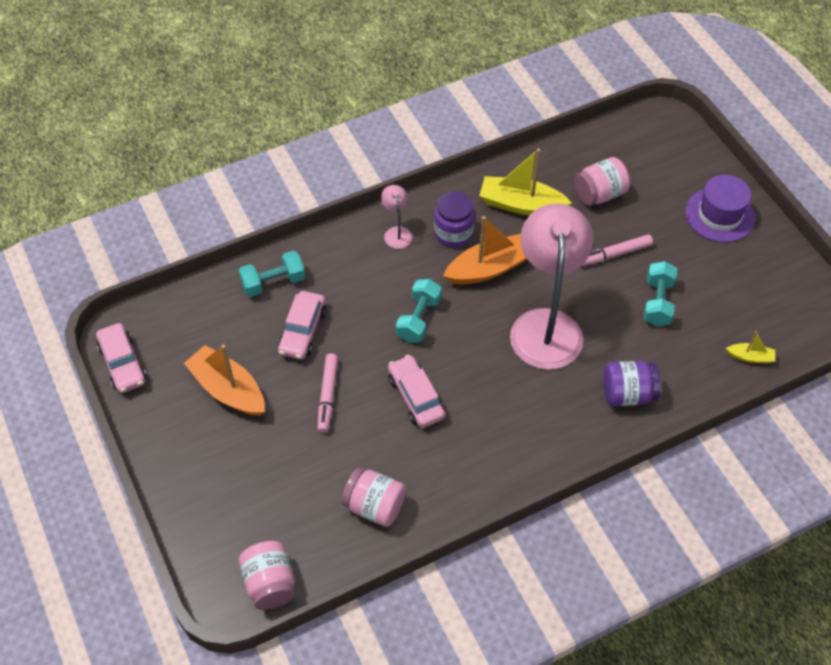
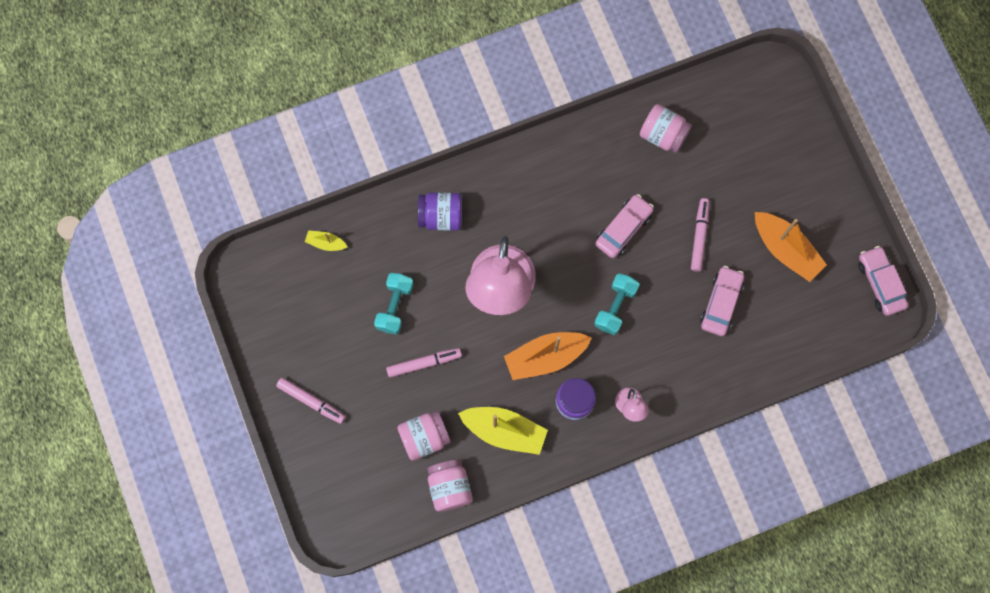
camera: 175 degrees left, 20 degrees up
(270, 583) = (745, 81): pink jar -> pink jar (449, 487)
(273, 282) = (748, 359): turquoise dumbbell -> none
(416, 397) = (623, 229): pink car -> pink car turned 120 degrees counterclockwise
(719, 215) = (311, 401): purple hat -> pink marker

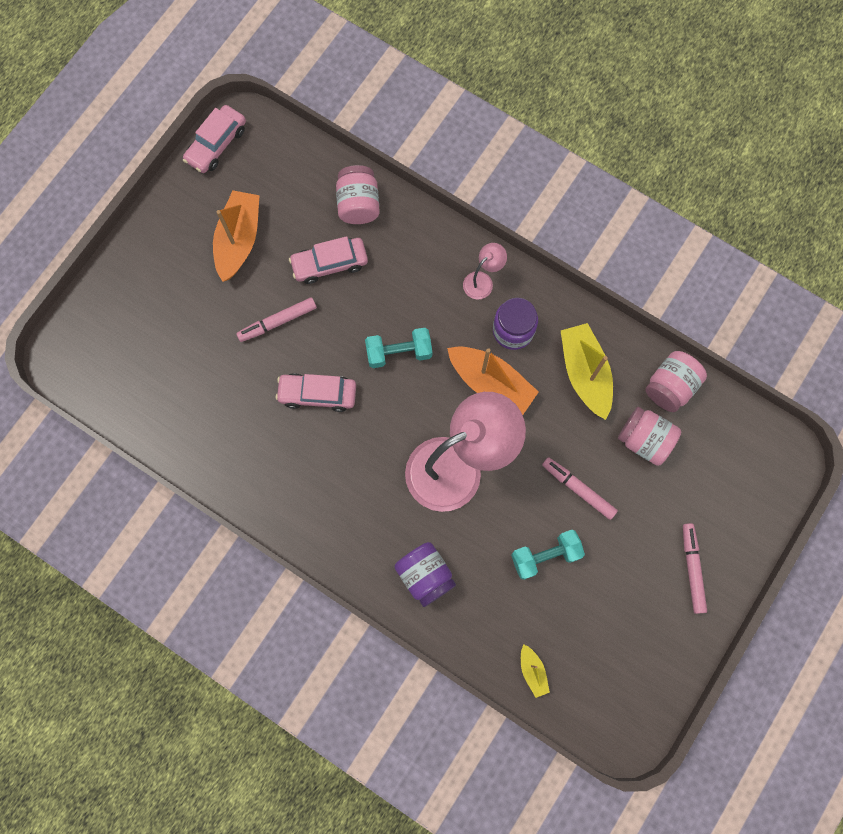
camera: 125 degrees left, 0 degrees up
(663, 135) = (196, 419): pink jar -> pink jar (358, 204)

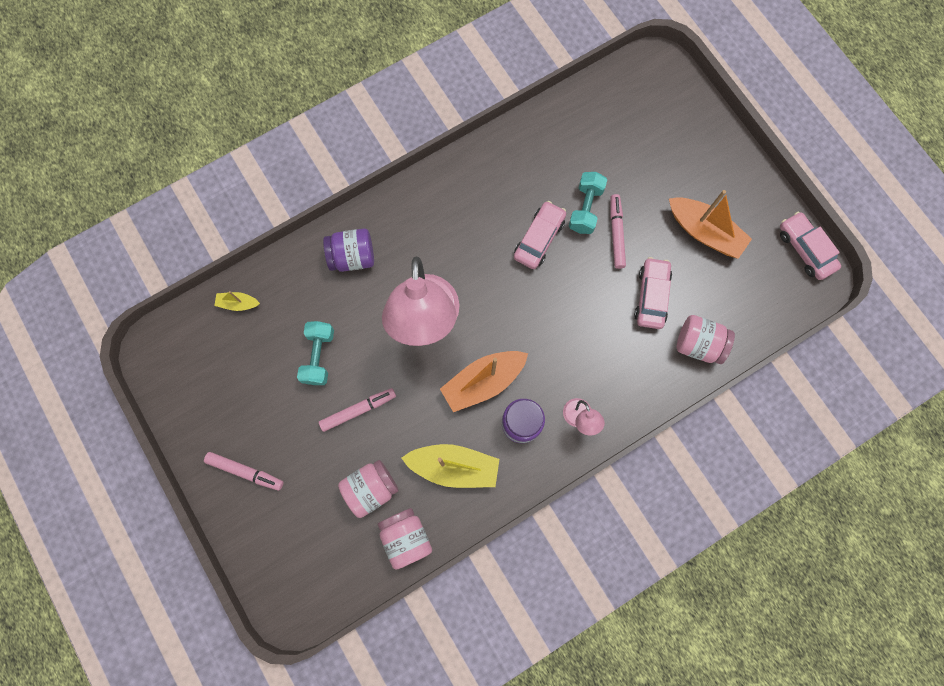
camera: 115 degrees right, 0 degrees up
(399, 352) = (545, 318): turquoise dumbbell -> turquoise dumbbell (585, 208)

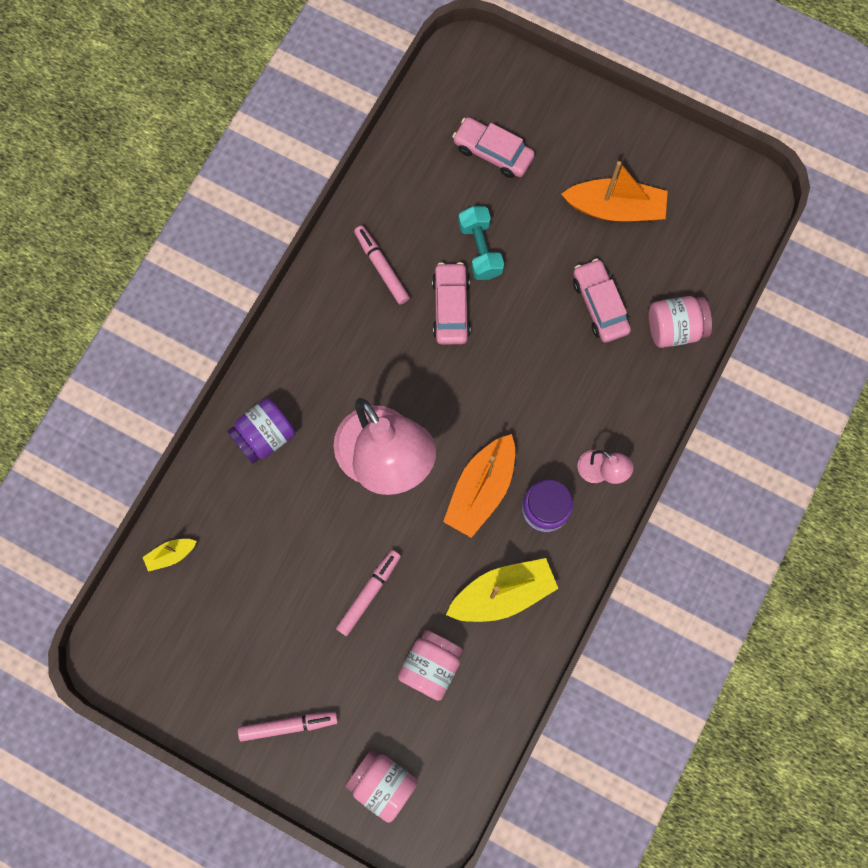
camera: 30 degrees left, 0 degrees up
(319, 356) = (293, 561): turquoise dumbbell -> none
(406, 538) = (496, 694): pink jar -> pink jar (382, 783)
(616, 233) = (527, 258): pink marker -> pink marker (381, 267)
(805, 249) = (724, 172): pink car -> pink car (493, 152)

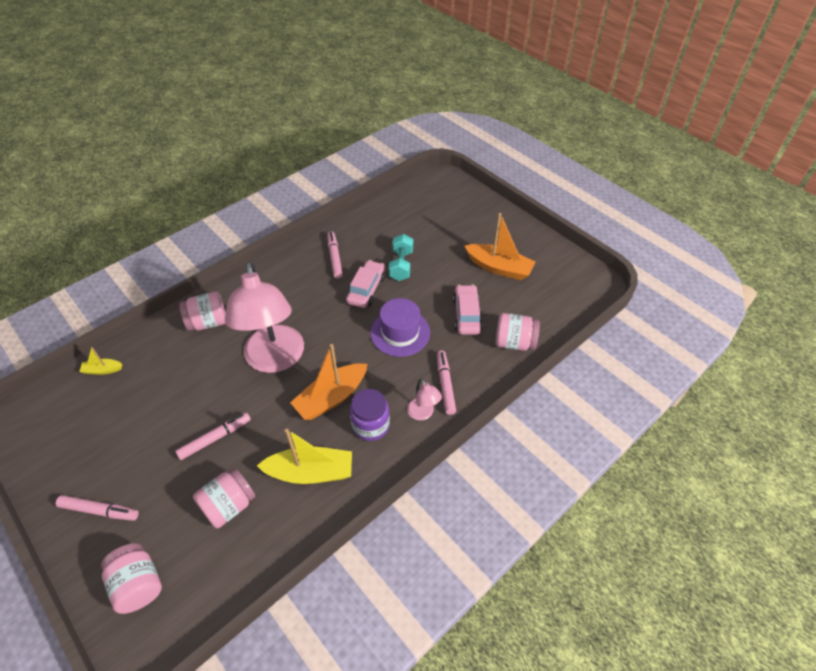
camera: 20 degrees right, 25 degrees down
(265, 436) = (208, 322): purple jar -> pink jar
(493, 152) = (433, 222): pink car -> none
(525, 363) = (400, 332): none -> purple hat
(611, 422) = (445, 385): none -> pink marker

